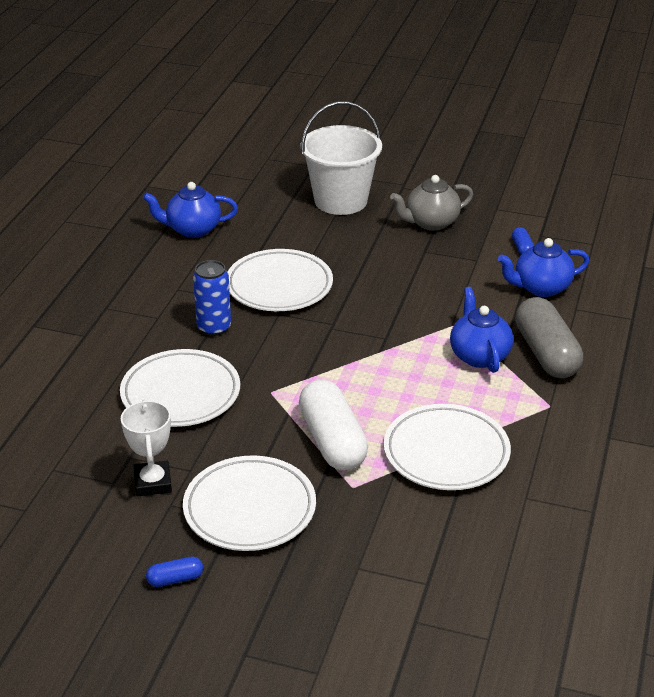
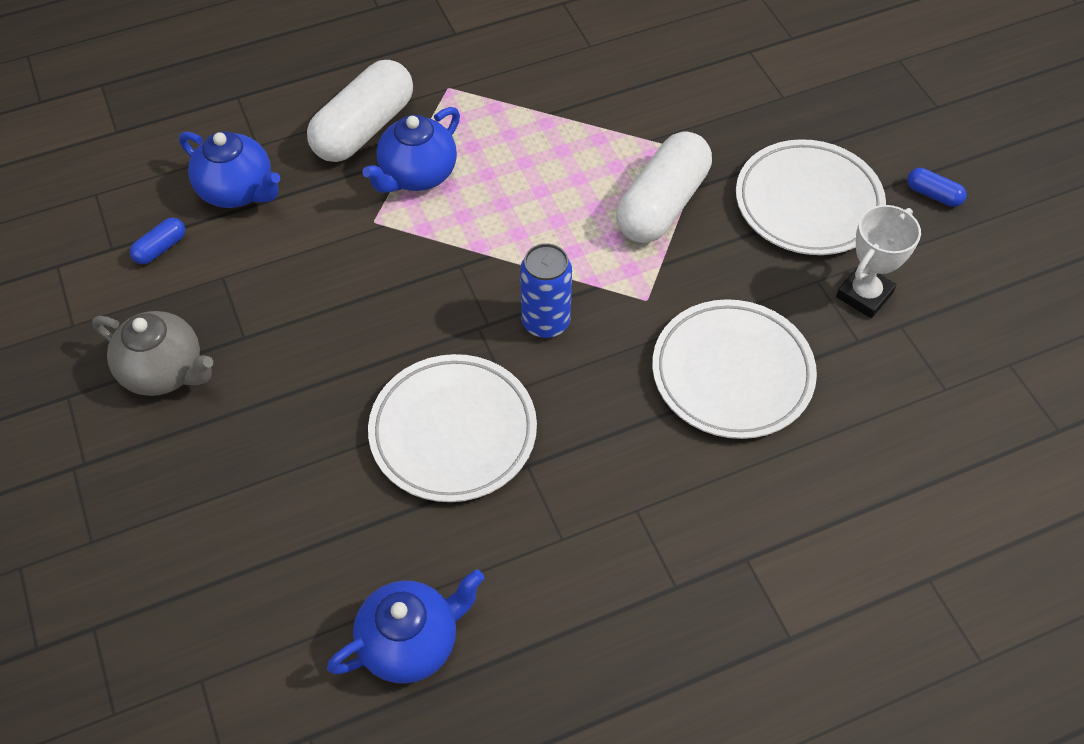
camera: 130 degrees left, 20 degrees up
(192, 229) = (411, 642): blue teapot -> blue teapot turned 75 degrees counterclockwise
(214, 327) = (597, 434): blue can -> blue can (545, 322)
(340, 200) = (181, 512): white bucket -> none
(446, 452) = (590, 120): white plate -> none
(546, 353) = (364, 129): grey capsule -> white capsule

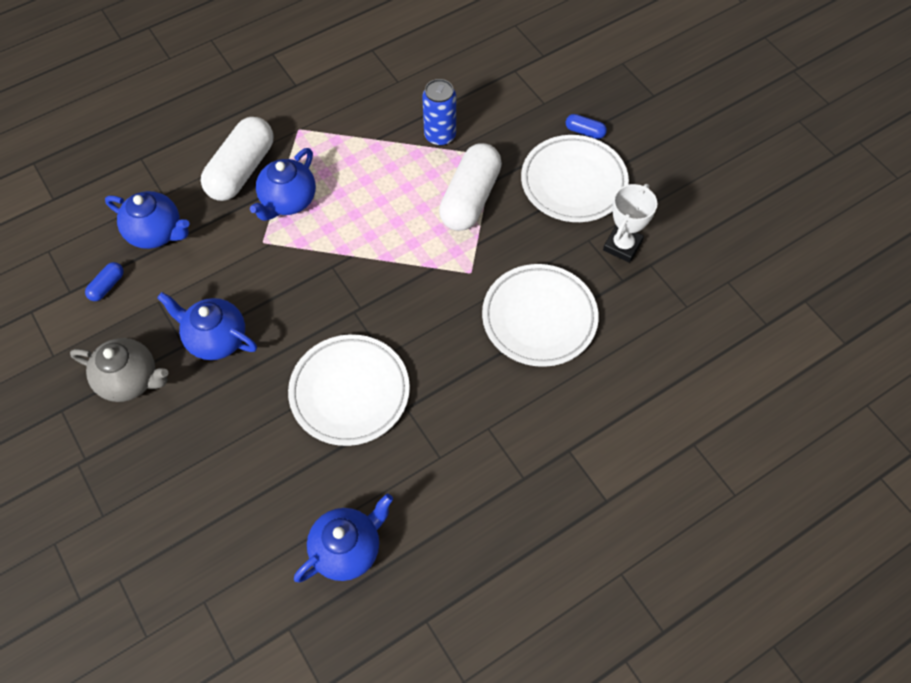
camera: 10 degrees left, 5 degrees up
(288, 335) = (216, 339): none -> blue teapot
(545, 322) = (401, 300): blue can -> blue can (440, 136)
(933, 195) = (660, 163): blue capsule -> blue capsule (585, 131)

